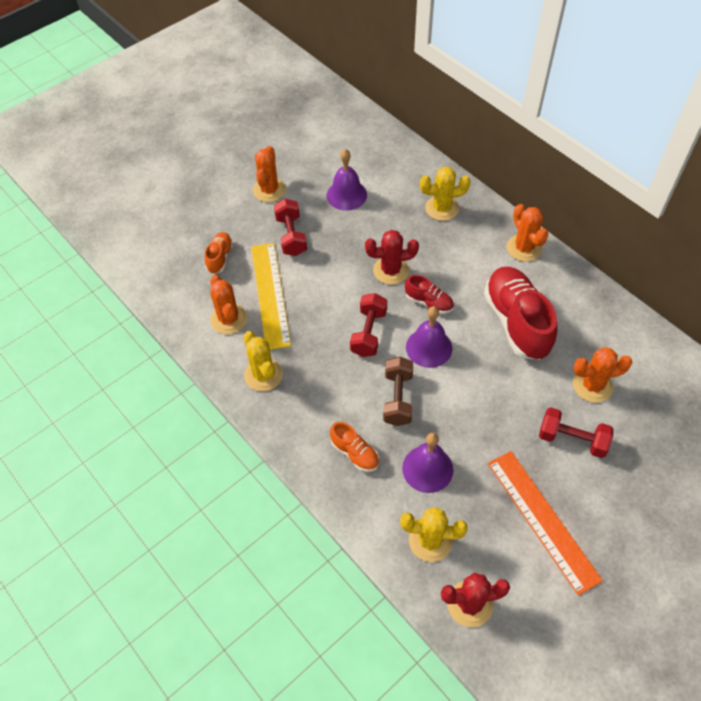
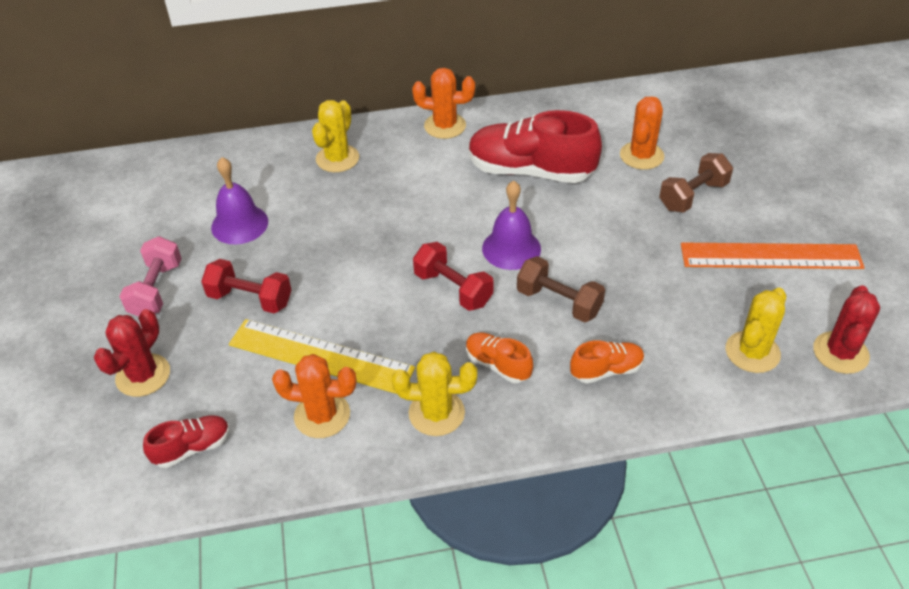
camera: 60 degrees left, 10 degrees down
(220, 258) = (214, 385): orange shoe -> orange shoe (497, 365)
(269, 190) = (156, 290): orange cactus -> pink dumbbell
(391, 270) = (383, 234): red cactus -> red cactus (143, 375)
(427, 468) = (663, 316): purple bell -> none
(429, 302) = (453, 223): red shoe -> red shoe (192, 448)
(572, 439) = (693, 196): red dumbbell -> brown dumbbell

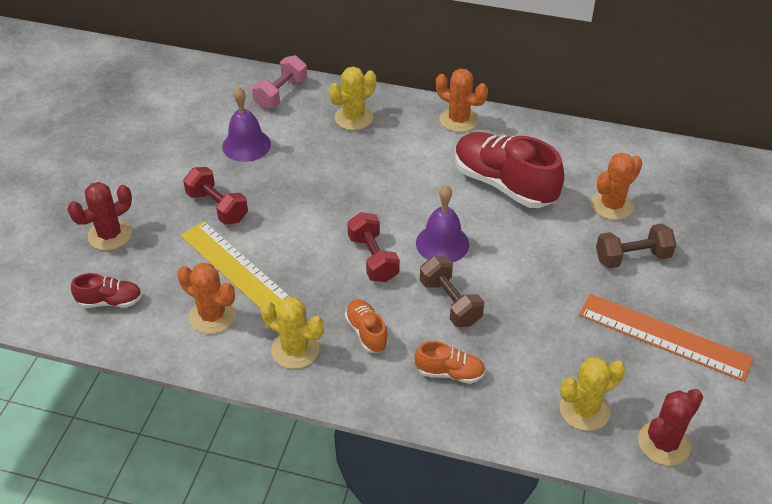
camera: 25 degrees right, 0 degrees up
(156, 290) = (157, 174): pink dumbbell -> pink dumbbell (281, 94)

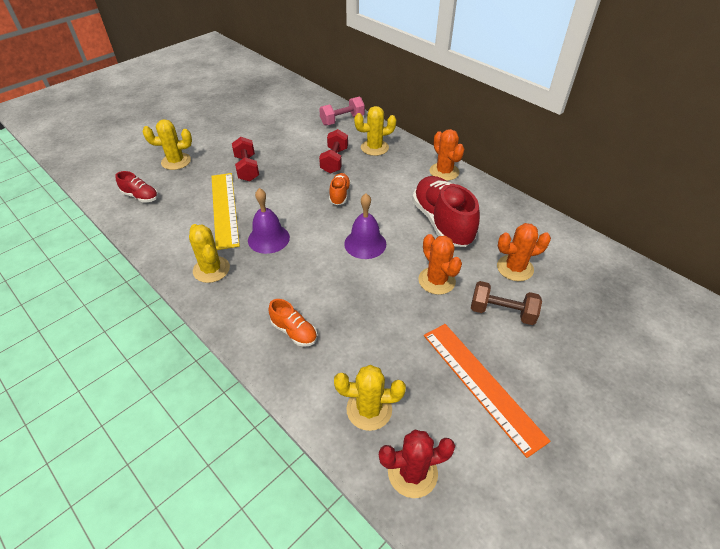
camera: 30 degrees right, 0 degrees up
(110, 235) = (176, 161): red cactus -> yellow cactus
(212, 316) = (185, 228): orange cactus -> orange cactus (436, 281)
(246, 145) = (296, 141): purple bell -> purple bell (268, 238)
(366, 332) = (264, 279): orange shoe -> orange shoe (339, 195)
(373, 258) = (311, 234): red dumbbell -> red dumbbell (334, 161)
(450, 302) = (336, 284): brown dumbbell -> none

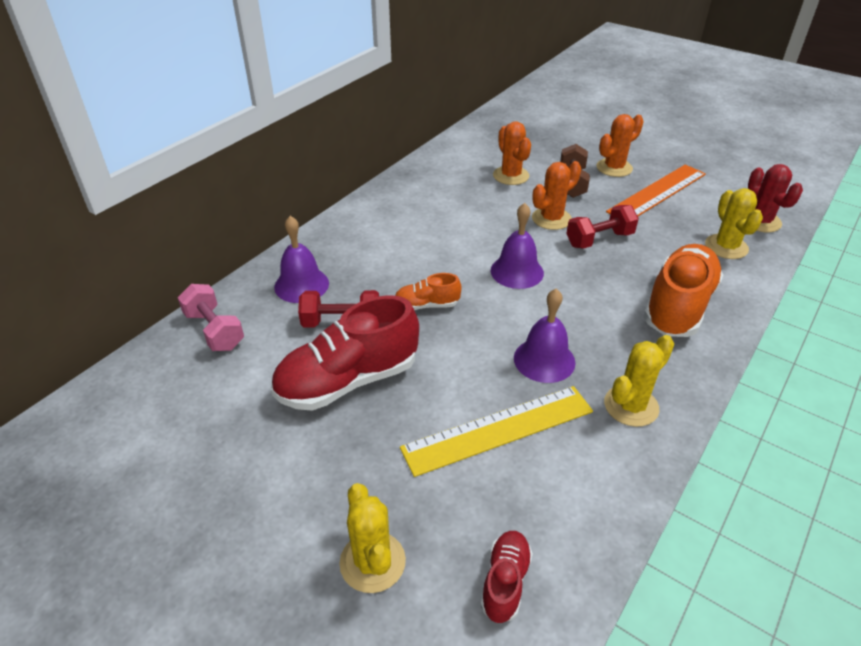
camera: 100 degrees left, 5 degrees down
(247, 168) = (379, 429): red dumbbell -> red dumbbell (599, 239)
(294, 332) = (678, 306): orange shoe -> orange shoe, size x2.05
(374, 148) = (301, 285): yellow cactus -> purple bell
(442, 223) = (457, 219): red shoe -> red shoe (348, 381)
(444, 172) = (355, 221): orange cactus -> orange cactus (614, 168)

